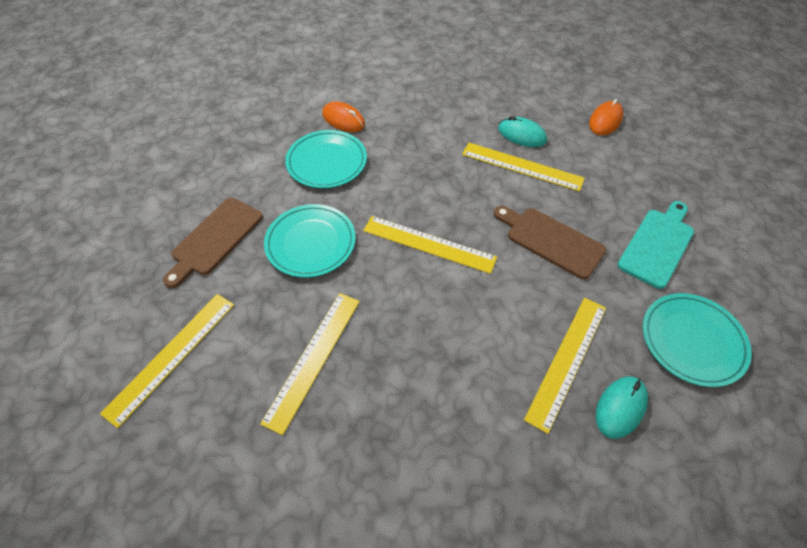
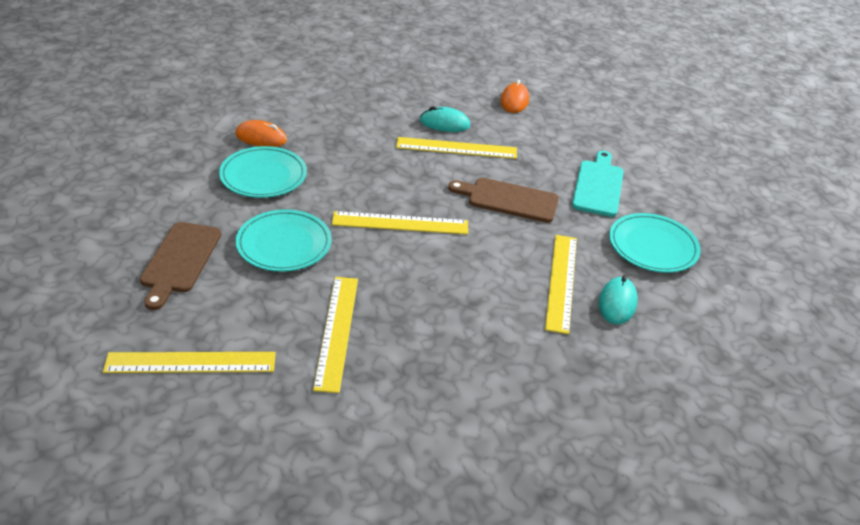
camera: 25 degrees left, 15 degrees down
(171, 356) = (191, 362): yellow ruler -> yellow ruler turned 75 degrees clockwise

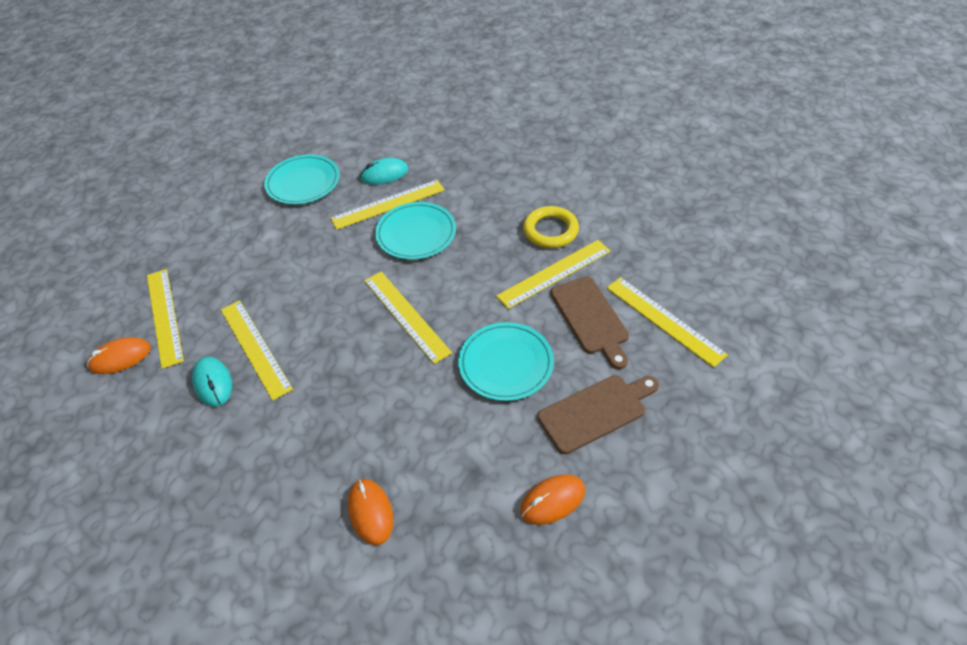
camera: 120 degrees left, 10 degrees up
(157, 202) = (552, 500): none -> orange mouse
(263, 176) = (433, 453): turquoise plate -> turquoise plate (416, 234)
(395, 368) = (550, 230): none -> yellow ring
(509, 200) = (311, 274): brown cutting board -> brown cutting board (590, 318)
(538, 126) = (164, 316): none -> yellow ruler
(598, 186) = (243, 237): turquoise cutting board -> none

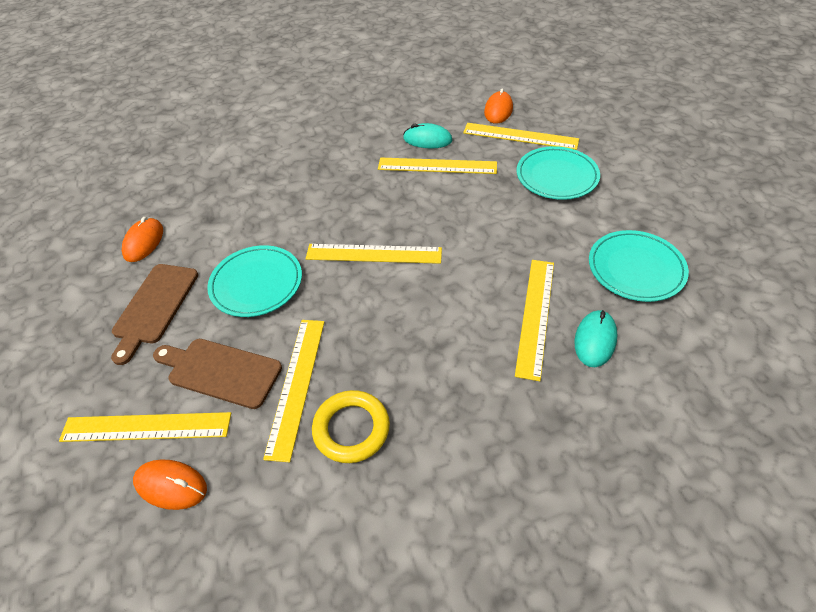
camera: 130 degrees right, 0 degrees up
(370, 512) = (250, 167): orange mouse -> orange mouse (171, 485)
(416, 234) = (466, 313): turquoise plate -> turquoise plate (557, 176)

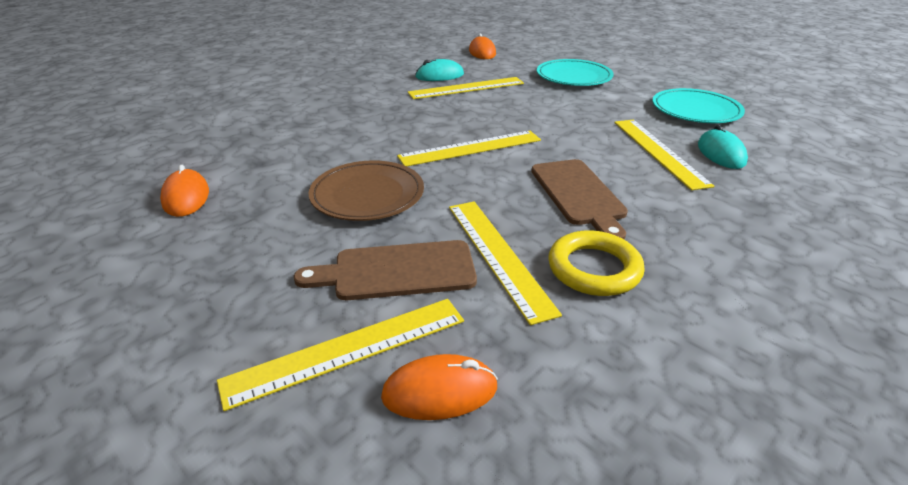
camera: 30 degrees left, 15 degrees down
(154, 307) = (253, 243): brown cutting board -> brown cutting board (578, 194)
(256, 284) = (367, 195): turquoise plate -> brown plate
(520, 136) = (517, 62): yellow ruler -> none

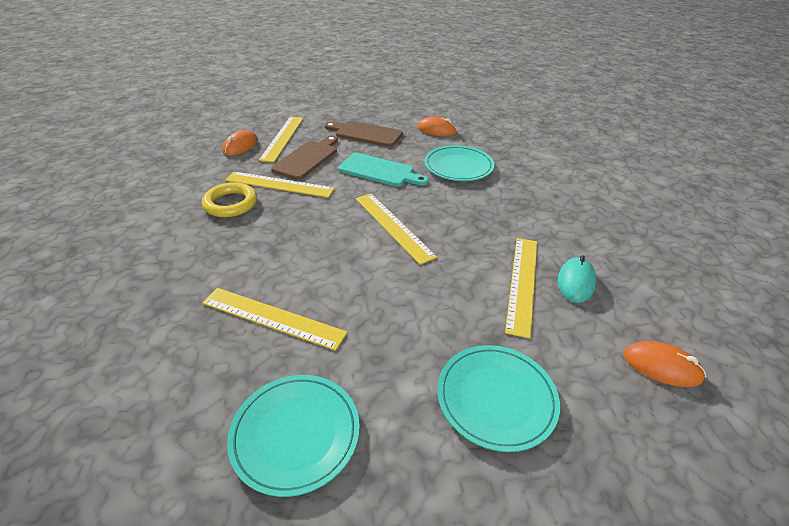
camera: 125 degrees right, 5 degrees up
(300, 152) = (458, 166): none -> turquoise plate
(367, 195) = (379, 171): brown plate -> turquoise cutting board
(470, 148) = (393, 226): yellow ruler -> yellow ruler turned 45 degrees counterclockwise
(578, 194) = (284, 237): brown cutting board -> brown cutting board (366, 134)
(721, 153) = (219, 357): turquoise mouse -> none

